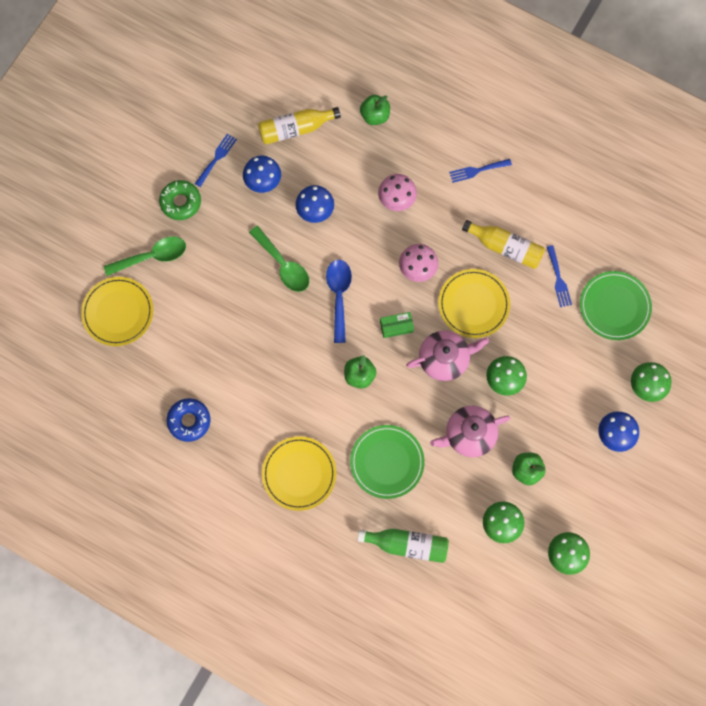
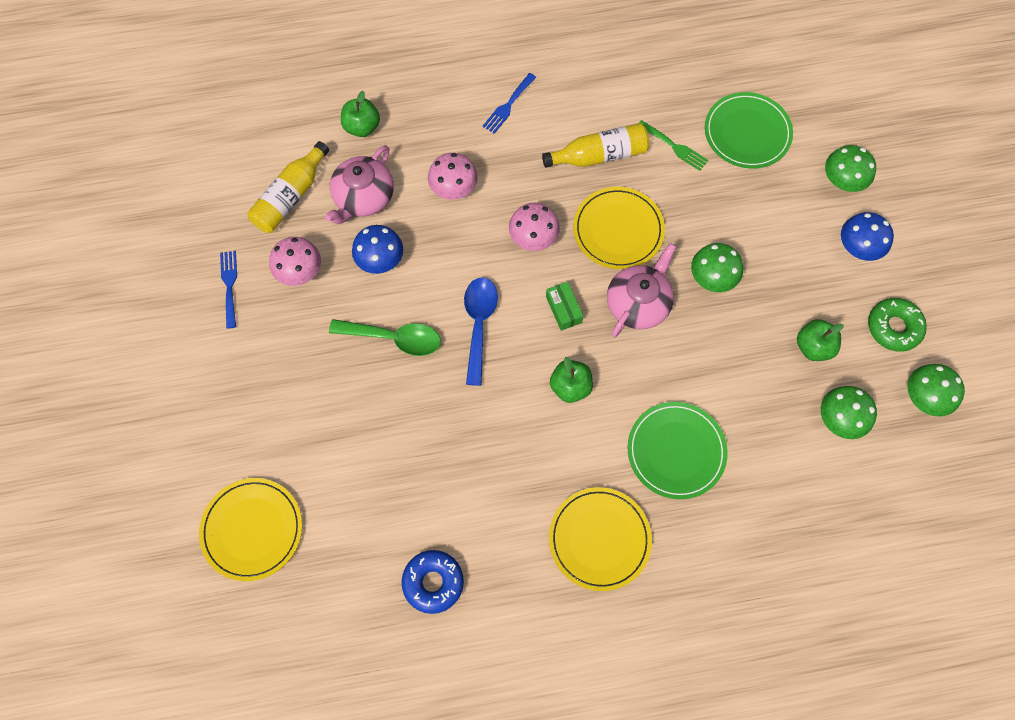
camera: 40 degrees left, 5 degrees down
(152, 256) = (242, 439): green spoon -> none
(181, 202) = (227, 359): green donut -> green donut (893, 327)
(263, 181) = (300, 271): blue mushroom -> pink mushroom
(339, 296) = (479, 324): blue spoon -> blue spoon turned 45 degrees clockwise
(396, 327) = (563, 309): green box -> green box turned 60 degrees counterclockwise
(407, 545) = (772, 518): green bottle -> none
(469, 434) = (728, 357): pink teapot -> pink teapot (363, 197)
(558, 279) = (674, 147): blue fork -> green fork

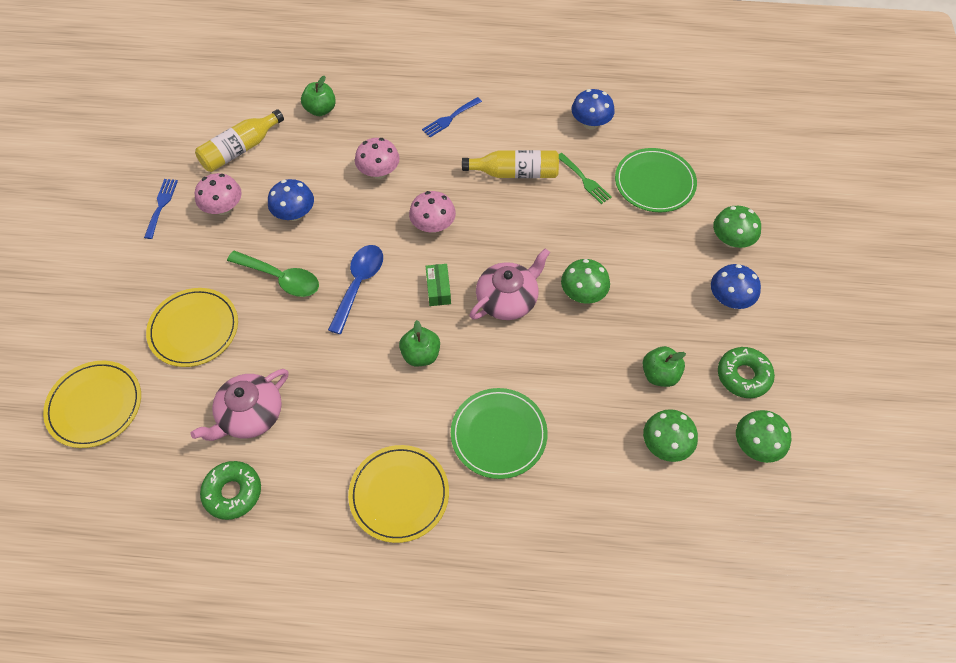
camera: 15 degrees right, 10 degrees down
(363, 197) = (300, 162): pink teapot -> pink teapot (250, 415)
(433, 582) = (233, 492): blue donut -> green donut
(618, 230) = (510, 235): yellow plate -> yellow plate (194, 329)
(660, 77) = (590, 123): none -> blue mushroom

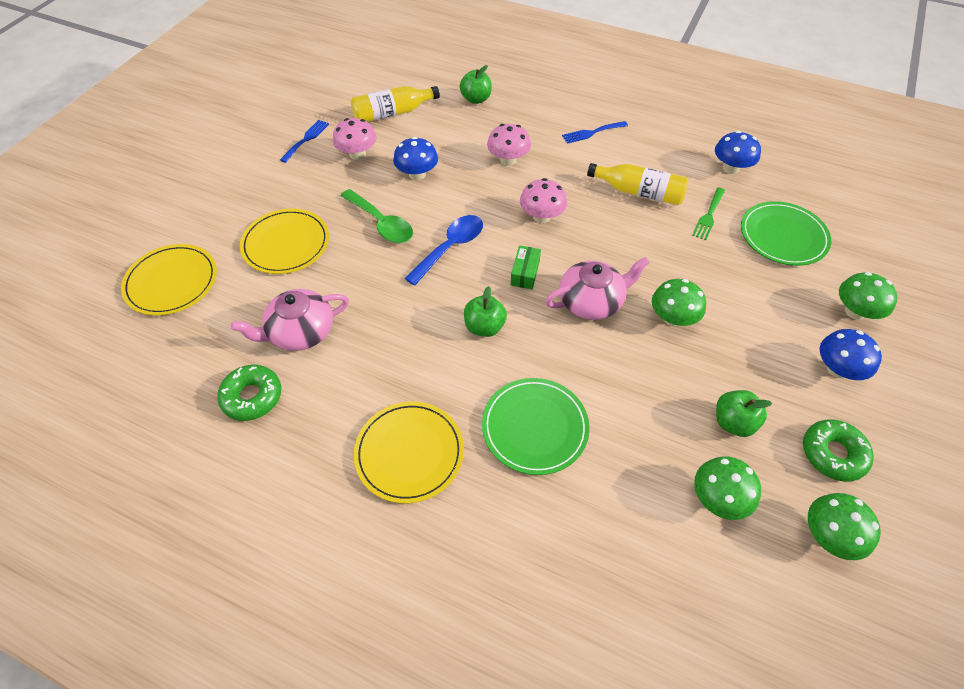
camera: 20 degrees right, 5 degrees down
(585, 180) = (708, 216): green fork -> green fork turned 45 degrees clockwise

